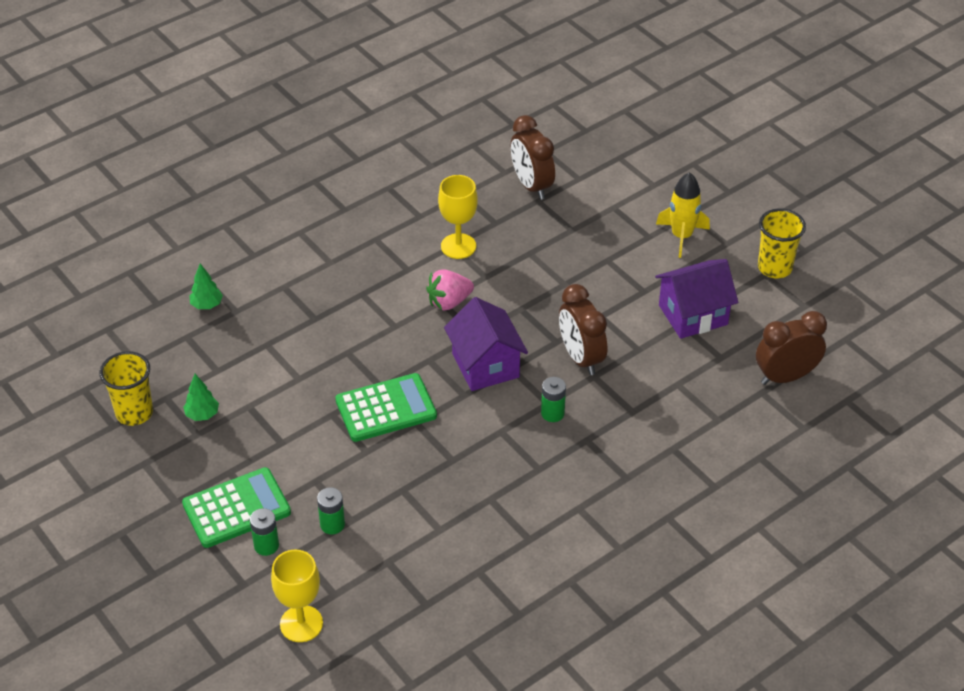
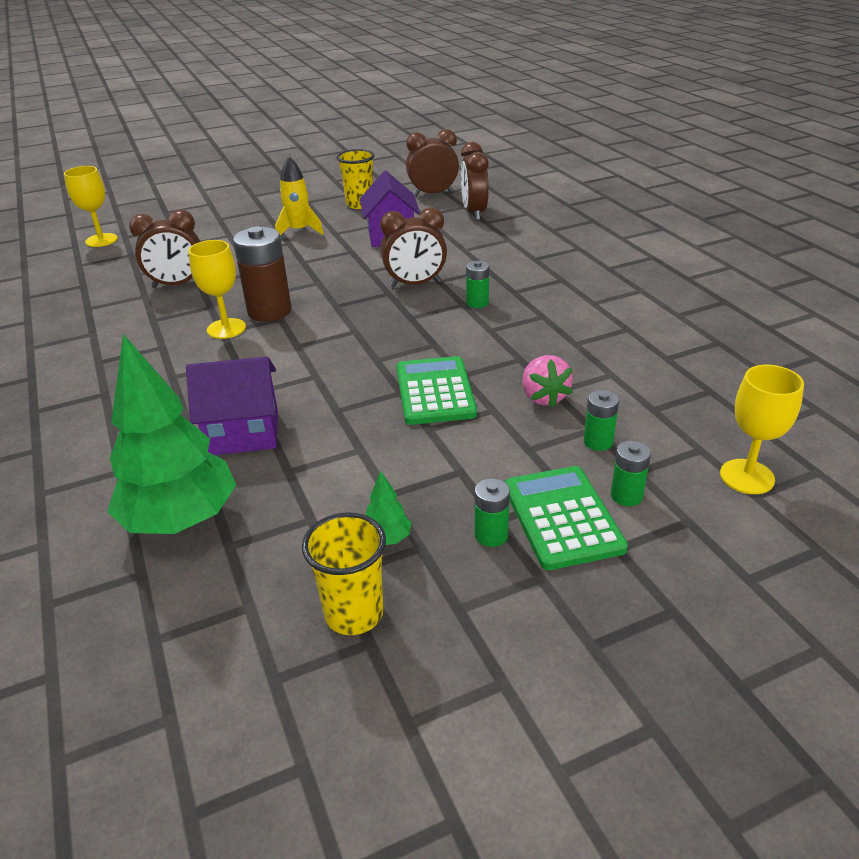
camera: 75 degrees left, 10 degrees down
(207, 305) = (181, 520): green tree -> green tree, size x2.49
(213, 470) = (491, 535): none -> green battery
(449, 302) = (302, 341): pink strawberry -> pink strawberry (543, 397)
(485, 365) = (401, 329): purple house -> purple house (243, 433)
(497, 265) = (269, 311): none -> brown battery
(610, 97) = (101, 240): none -> yellow goblet
(833, 328) = (433, 194): none -> brown clock

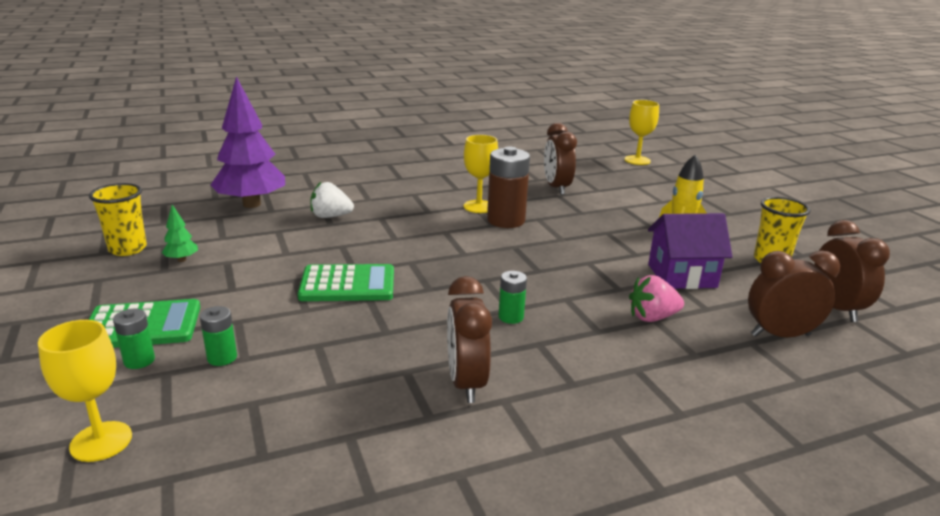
camera: 90 degrees right, 10 degrees down
(181, 520) = (251, 204): green tree -> purple tree
(243, 433) = (330, 216): purple house -> white strawberry
(415, 284) = (558, 284): brown clock -> brown clock (466, 383)
(491, 535) = (151, 295): green battery -> none
(543, 397) = (310, 337): pink strawberry -> pink strawberry (652, 317)

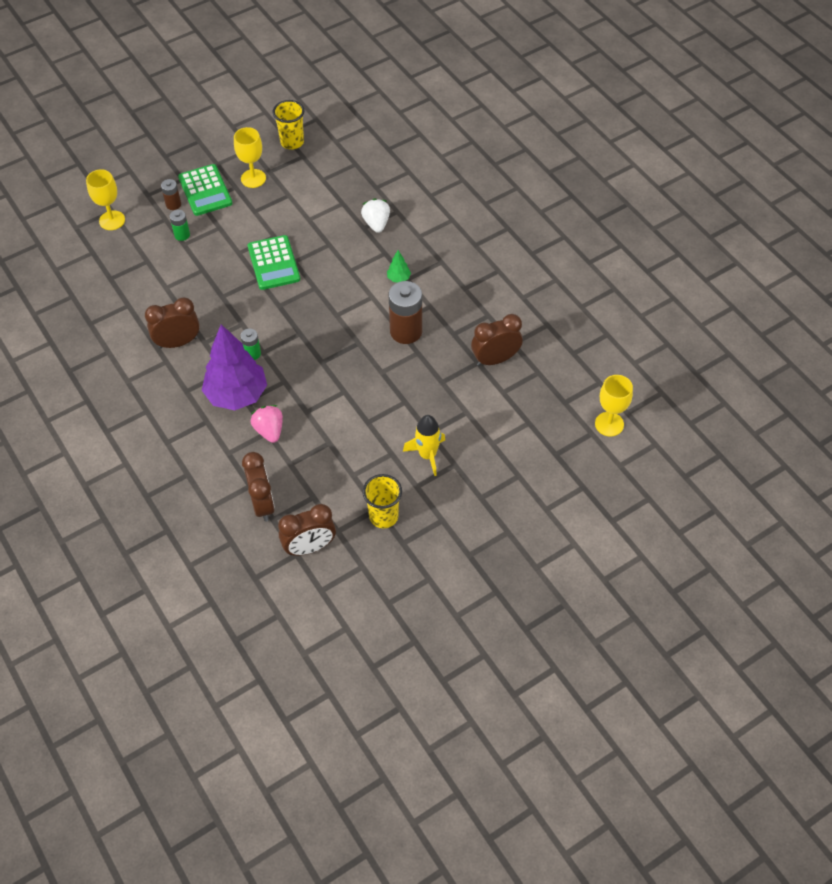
camera: 80 degrees right, 30 degrees up
(139, 360) = (173, 204): green battery -> brown battery
(182, 260) = (285, 173): green tree -> green tree (398, 278)
(251, 204) = (383, 172): purple tree -> purple tree (237, 395)
(478, 206) = (429, 309): yellow goblet -> yellow goblet (253, 178)
(682, 276) = (337, 451): purple house -> none

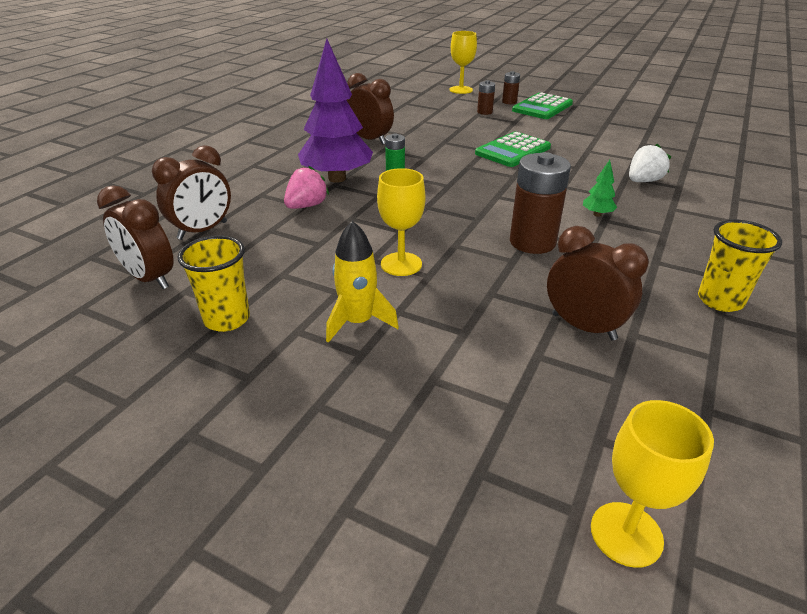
camera: 60 degrees right, 20 degrees down
(182, 235) = (484, 112): green battery -> brown battery
(253, 178) = (587, 118): yellow goblet -> yellow goblet (401, 264)
(292, 142) = (654, 121): yellow cup -> yellow cup (720, 300)

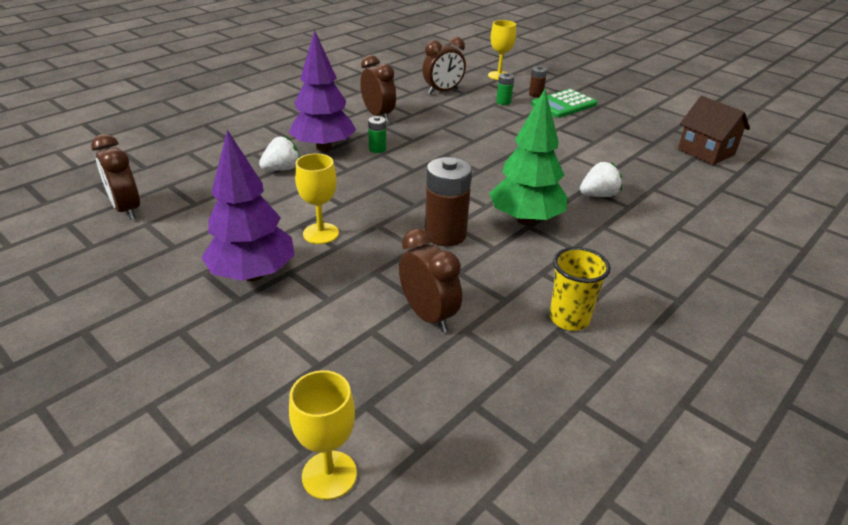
camera: 15 degrees right, 0 degrees up
(202, 230) = (189, 177): brown clock -> brown clock (443, 91)
(227, 319) = (160, 252): yellow cup -> none
(306, 206) = (282, 169): pink strawberry -> white strawberry
(358, 322) = (253, 274): yellow rocket -> purple tree
(484, 112) = (503, 102): brown battery -> green battery
(513, 150) = (498, 145): green calculator -> none
(597, 214) = (525, 220): green tree -> green tree, size x2.49
(700, 130) = (706, 152): none -> brown house

